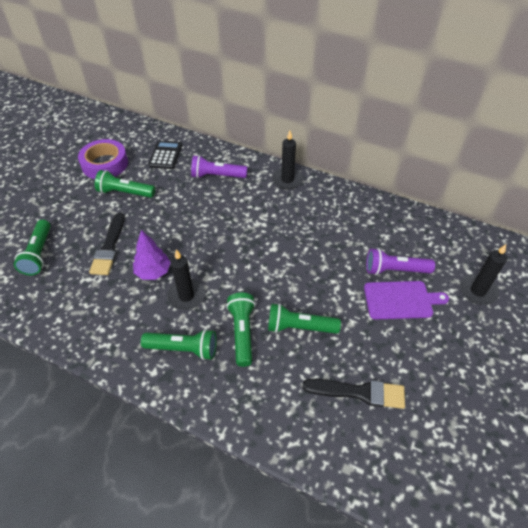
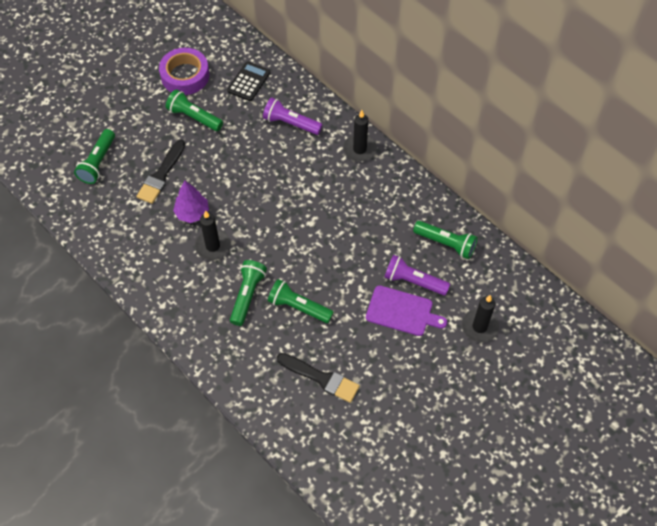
camera: 20 degrees right, 10 degrees up
(183, 349) = (193, 293): green flashlight -> green flashlight (446, 243)

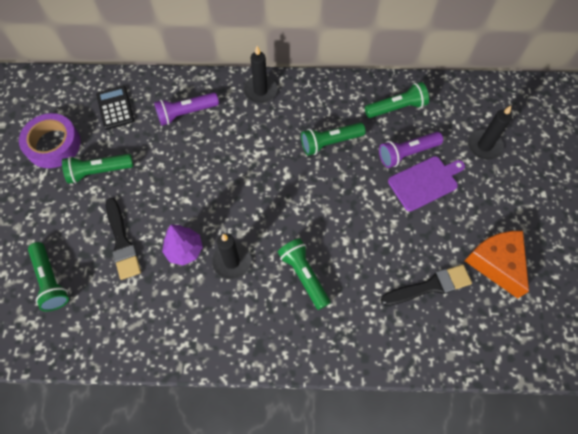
camera: 45 degrees left, 5 degrees up
(298, 307) = (351, 247): green flashlight -> green flashlight (330, 142)
(385, 408) = (496, 263): none -> orange cheese

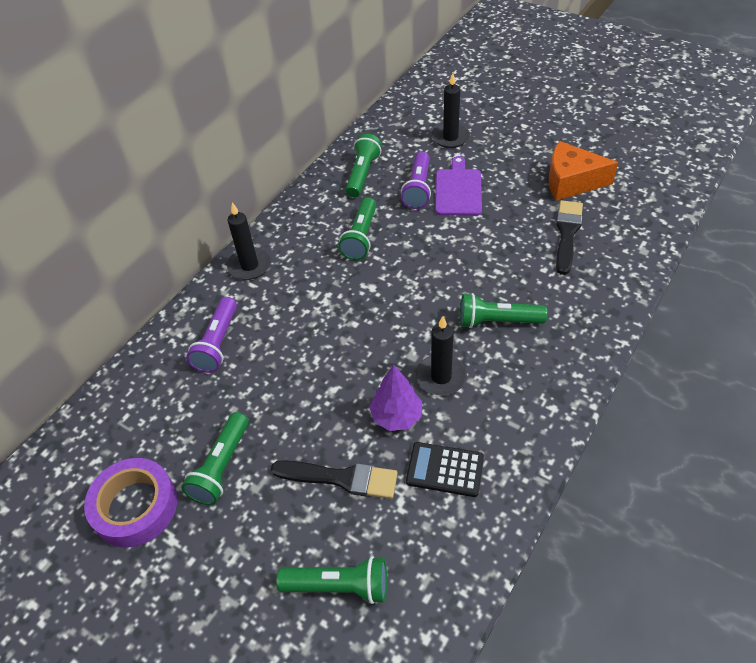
camera: 55 degrees left, 15 degrees down
(115, 108) = (144, 412): black calculator -> black calculator (445, 469)

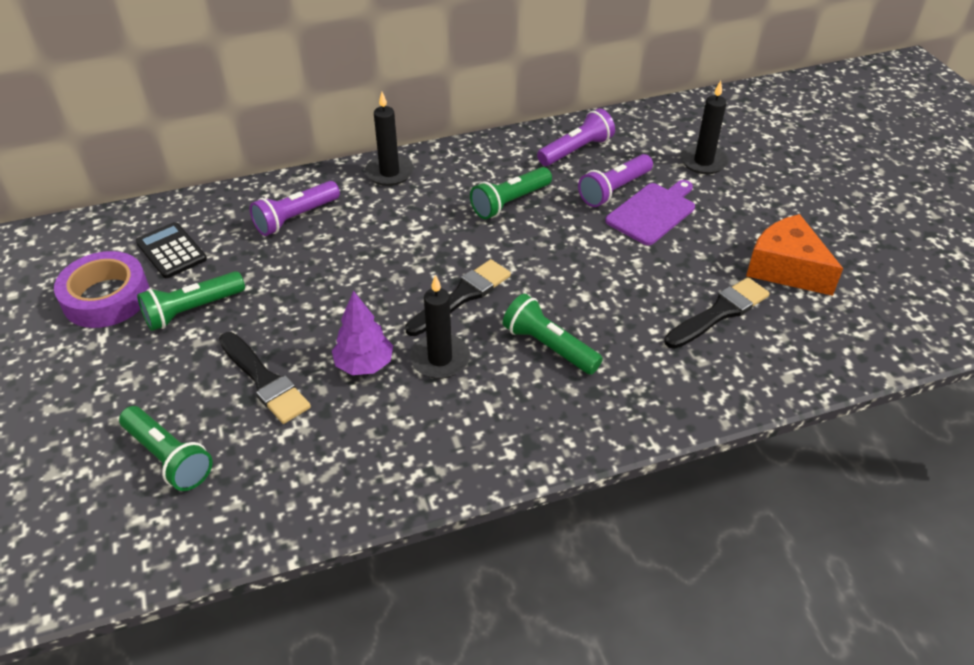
camera: 35 degrees right, 5 degrees down
(363, 174) = (576, 150): green flashlight -> purple flashlight
(405, 324) = (462, 296): none -> black brush
(445, 469) = (352, 434): black calculator -> black calculator (171, 251)

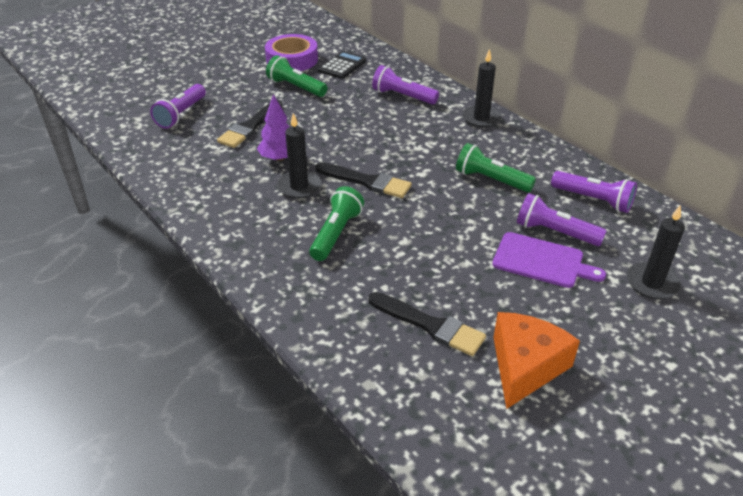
camera: 70 degrees right, 5 degrees down
(168, 457) = (181, 114): green flashlight -> purple flashlight

